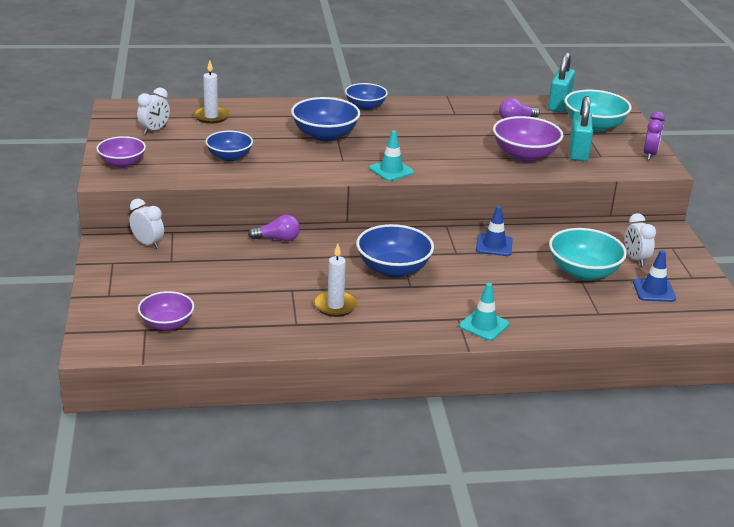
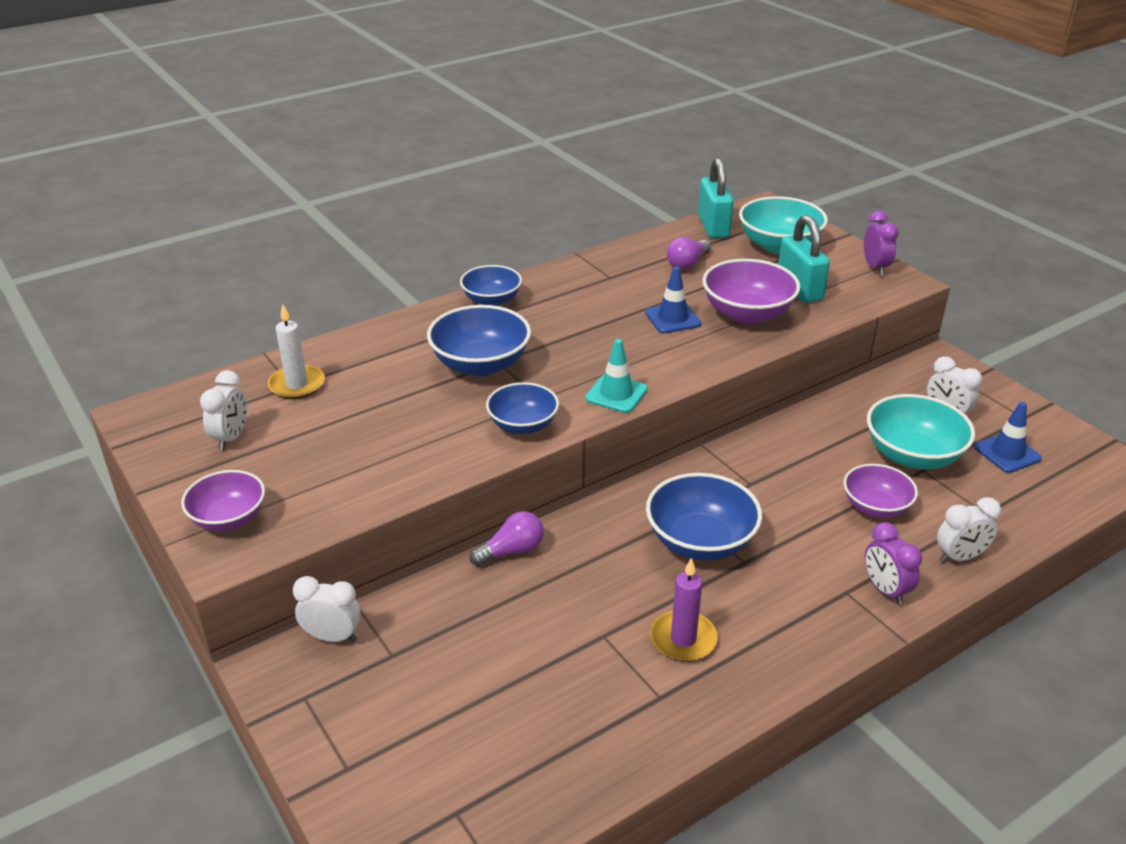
camera: 25 degrees left, 5 degrees up
(167, 324) = (481, 785): purple bowl -> purple bowl (875, 507)
(229, 157) = (381, 448): blue bowl -> blue bowl (523, 425)
(335, 306) = (683, 639): white candle -> purple candle
(484, 325) = (885, 590): turquoise traffic cone -> purple clock
(494, 245) = (782, 454): blue traffic cone -> blue traffic cone (672, 318)
(552, 327) = (959, 557): none -> white clock

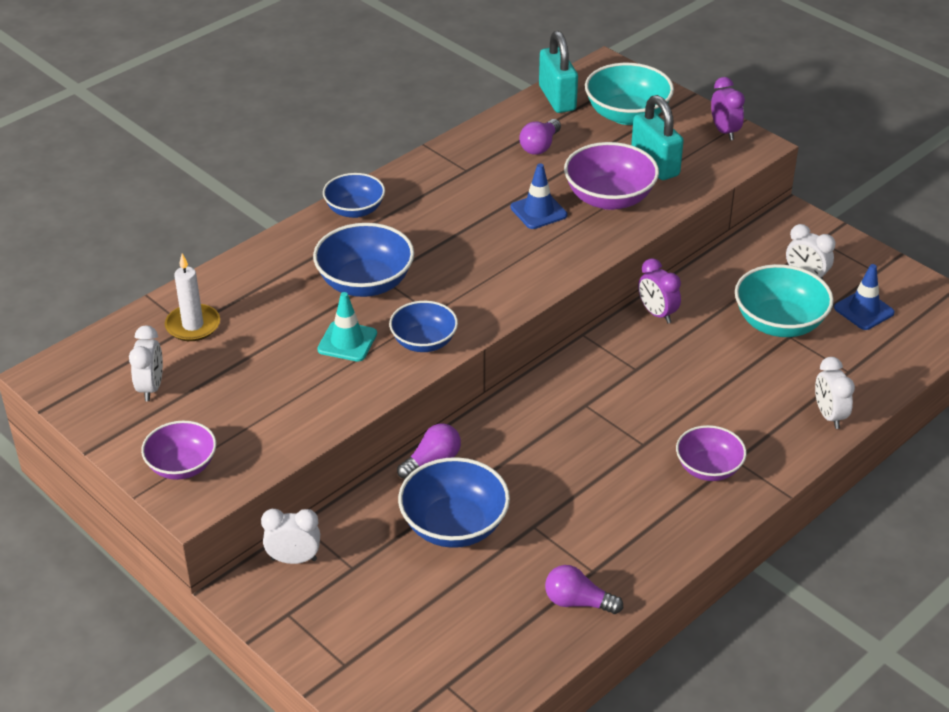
camera: 10 degrees left, 5 degrees up
(616, 394) = (503, 299): turquoise traffic cone -> turquoise traffic cone (347, 342)
(635, 732) = (578, 602): none -> purple light bulb
(683, 639) = (602, 520): purple candle -> none
(700, 542) = (600, 430): blue bowl -> blue bowl (454, 526)
(875, 507) = (751, 378): purple bowl -> purple bowl (708, 468)
(885, 590) = (768, 454): purple clock -> purple clock (657, 313)
(959, 557) = (829, 416): white clock -> white clock turned 105 degrees clockwise

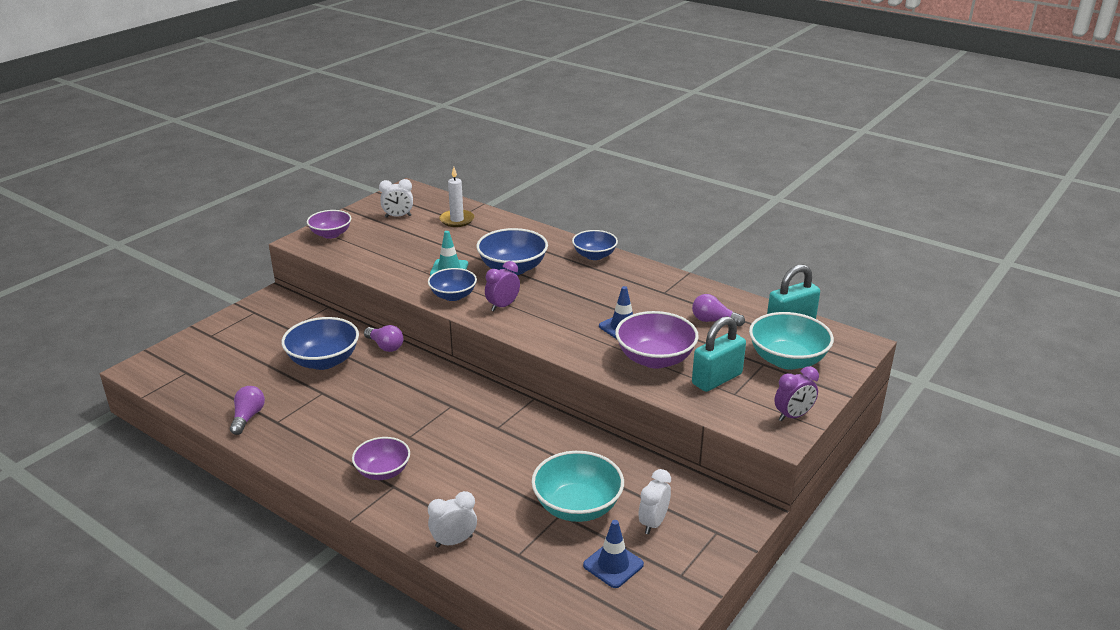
camera: 80 degrees right, 10 degrees down
(294, 559) = (298, 308): white clock -> none
(657, 313) = (570, 434): purple clock -> purple clock (503, 306)

